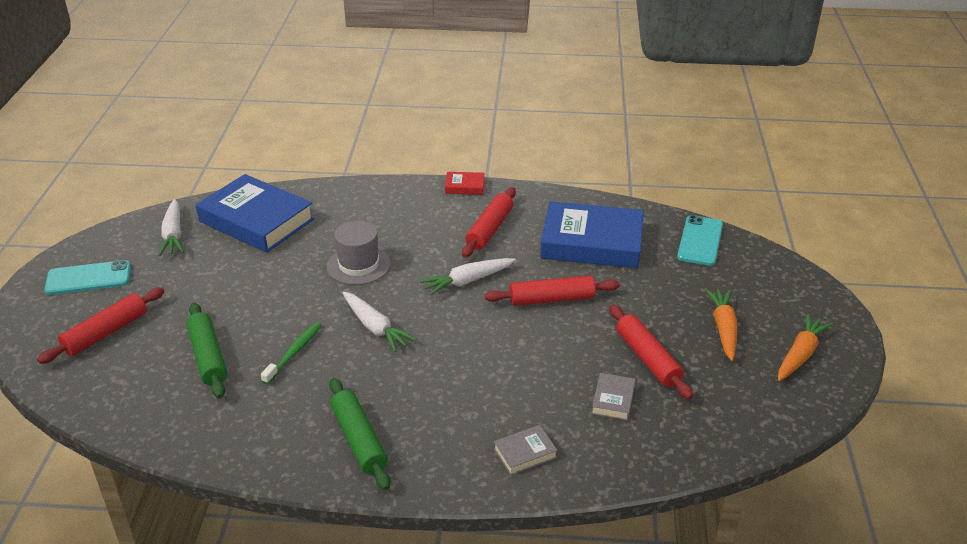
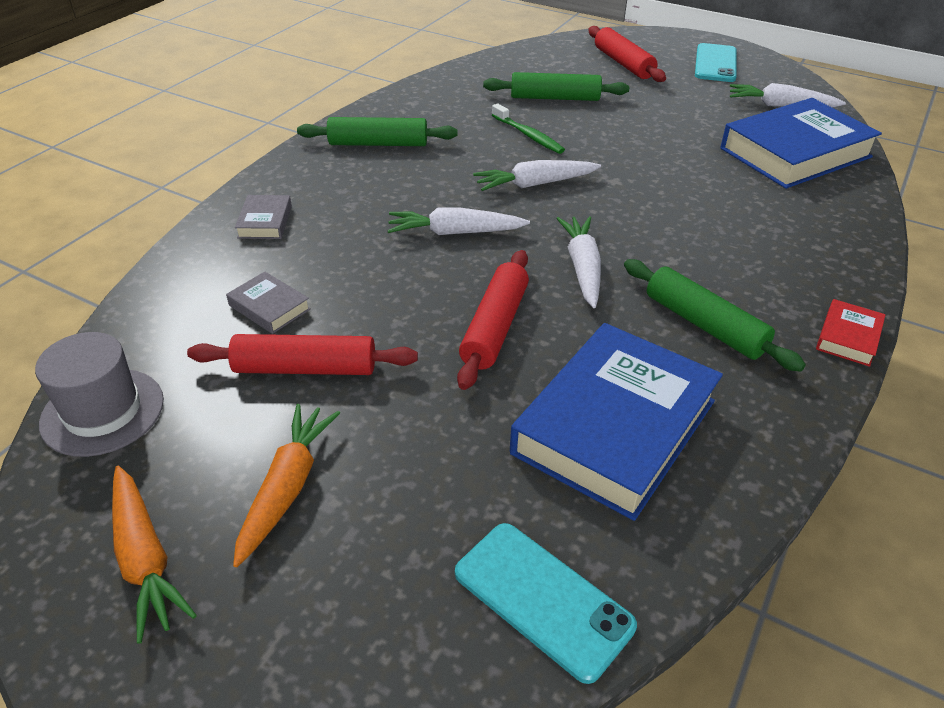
camera: 115 degrees right, 5 degrees up
(358, 265) = (664, 198): grey hat -> grey hat (103, 411)
(467, 346) = (455, 232): none -> white carrot
(489, 229) = (704, 325): red rolling pin -> green rolling pin
(723, 329) = (287, 487): orange carrot -> orange carrot turned 105 degrees counterclockwise

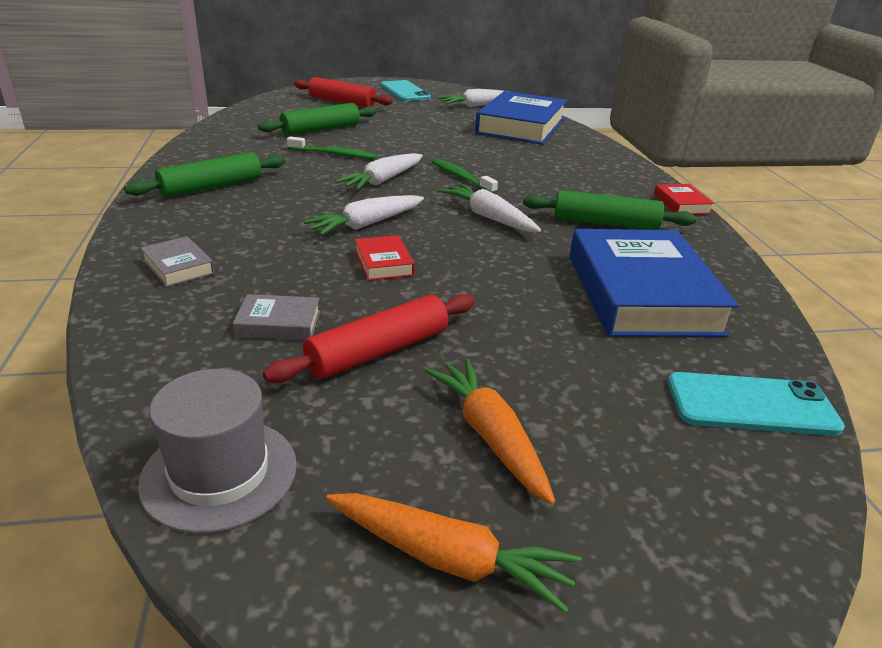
camera: 40 degrees left, 10 degrees down
(417, 282) = (384, 263): none -> red book
(494, 327) = (483, 269): red rolling pin -> none
(621, 206) = (461, 177): none -> green toothbrush

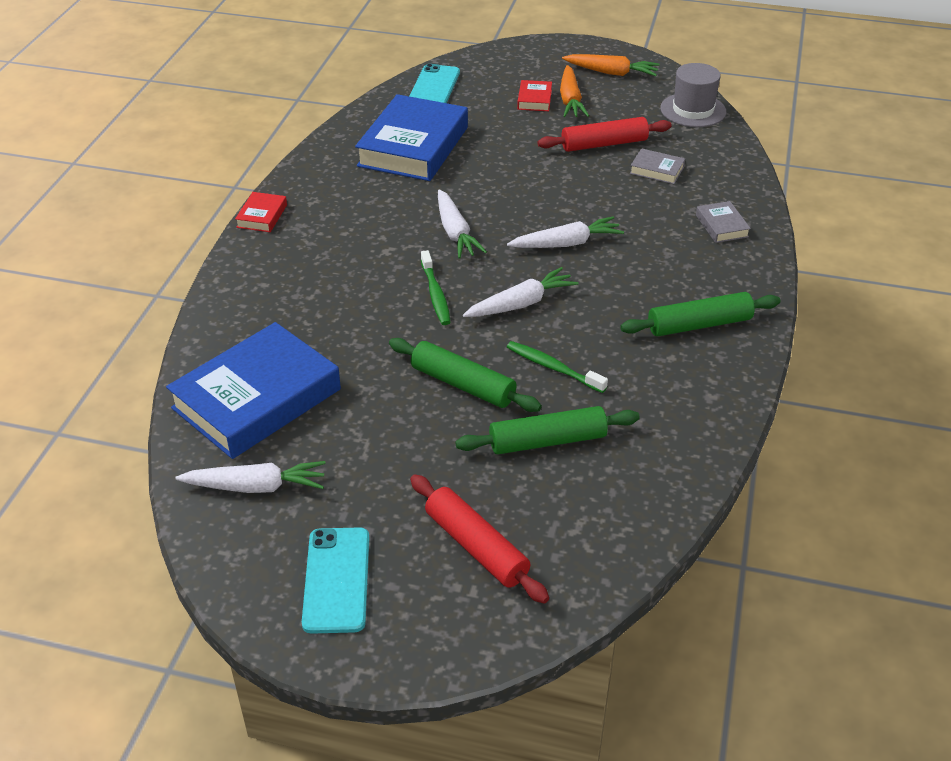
camera: 155 degrees left, 10 degrees up
(384, 263) = (571, 202): red book -> red book (534, 99)
(449, 559) = (611, 73): orange carrot -> orange carrot turned 150 degrees clockwise
(605, 223) = (361, 207): green rolling pin -> green rolling pin (462, 385)
(751, 405) = (434, 87): turquoise phone -> turquoise phone turned 75 degrees clockwise

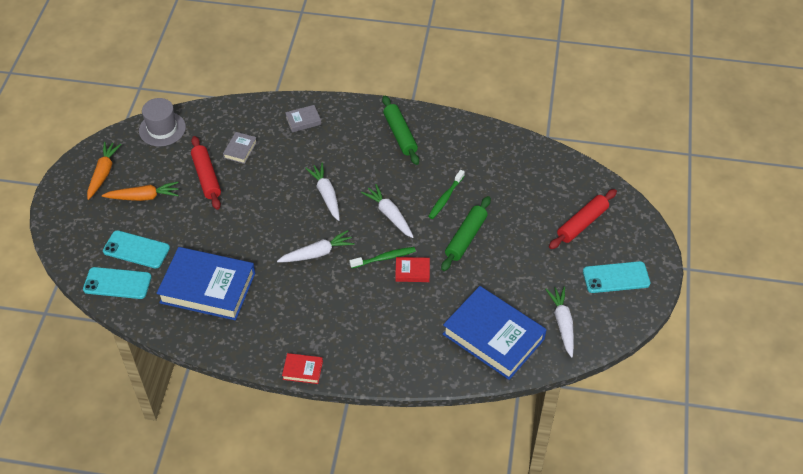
camera: 95 degrees left, 10 degrees up
(484, 97) = (136, 250): none -> turquoise phone
(534, 99) = (141, 218): red book -> red book (412, 271)
(547, 441) = (504, 198): green rolling pin -> none

